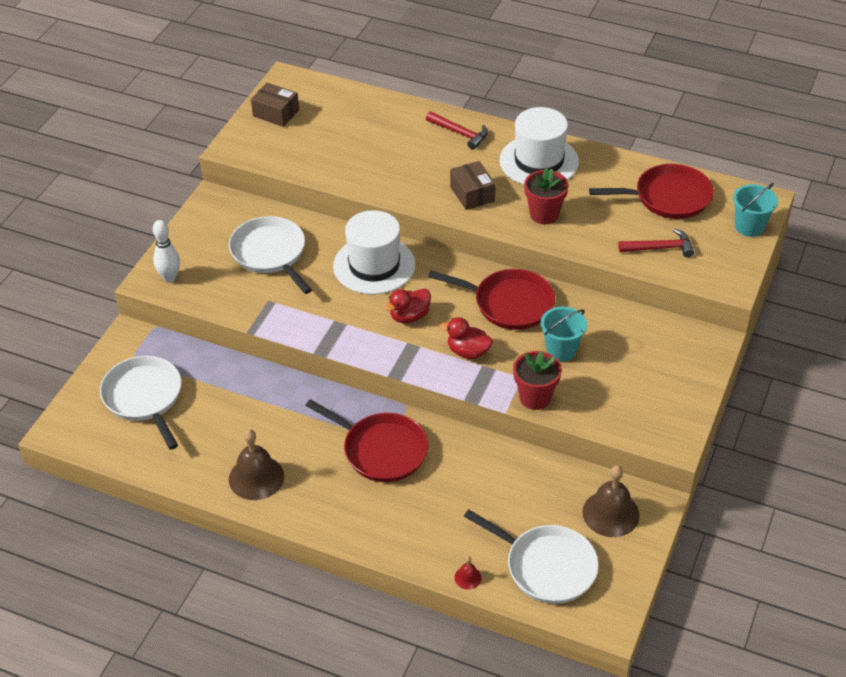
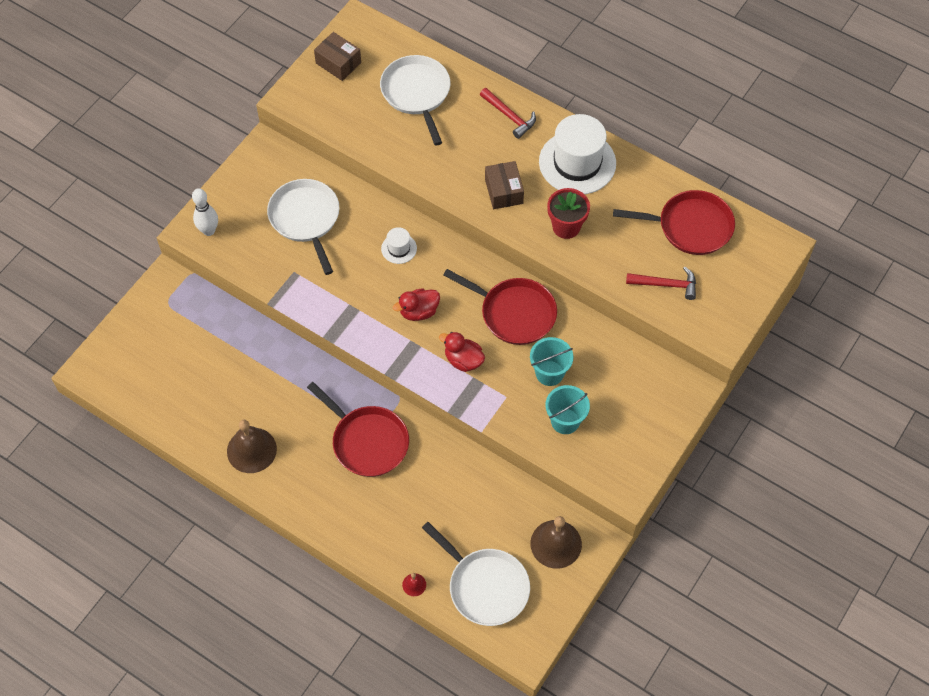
camera: 10 degrees right, 15 degrees up
(144, 397) = (168, 348): white pan -> white pan (416, 93)
(374, 265) = (399, 248): white hat -> white hat, size x0.46
(535, 397) = (512, 420): red flower pot -> none
(749, 227) = (759, 274): turquoise bucket -> turquoise bucket (565, 421)

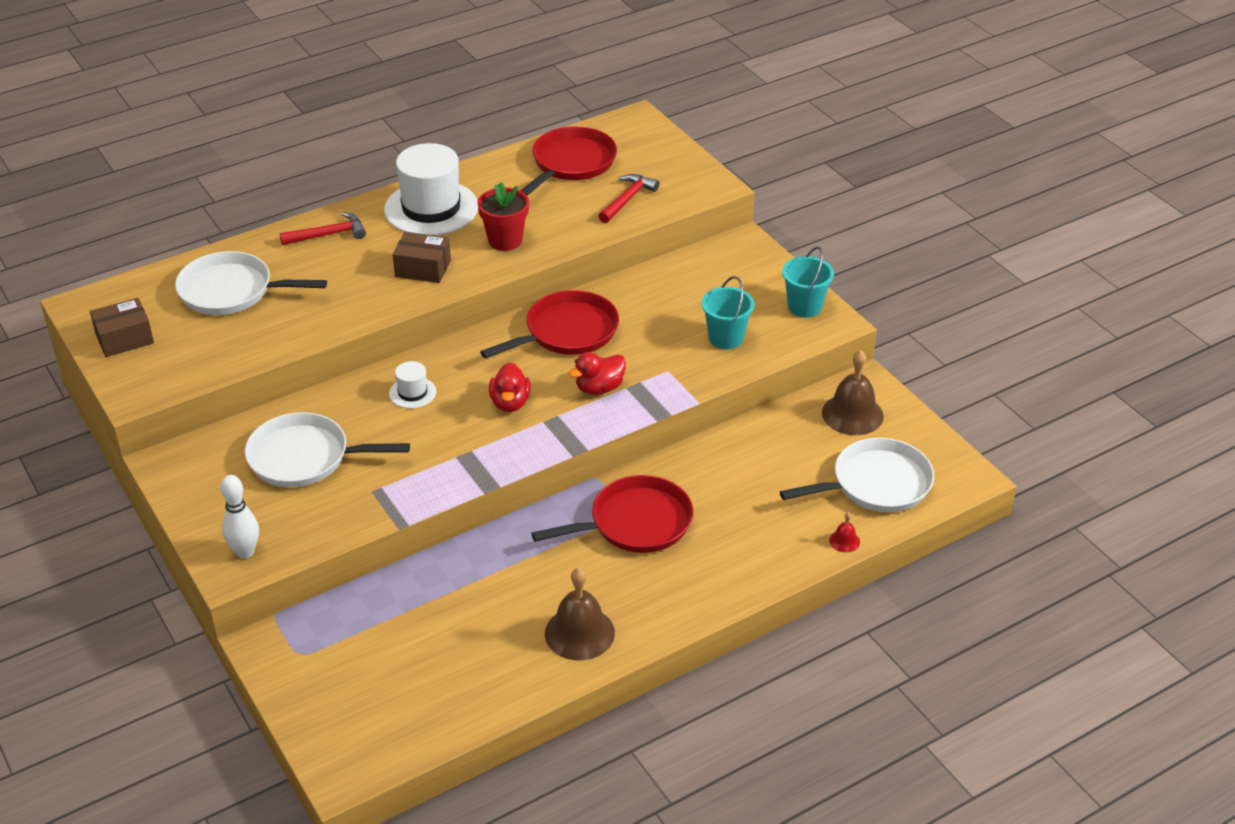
camera: 65 degrees left, 20 degrees down
(549, 373) = (660, 330): turquoise bucket -> turquoise bucket (804, 306)

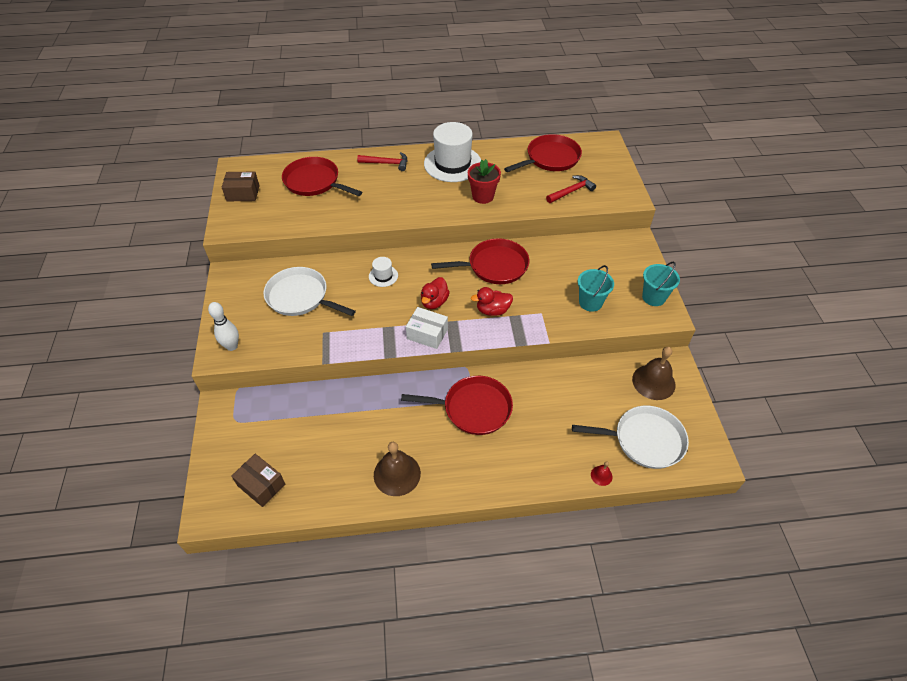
camera: 25 degrees right, 10 degrees up
(231, 291) = (314, 182): white pan -> red pan
(423, 268) = (425, 200): brown box -> brown box (261, 485)
(526, 445) = (427, 334): none -> white box

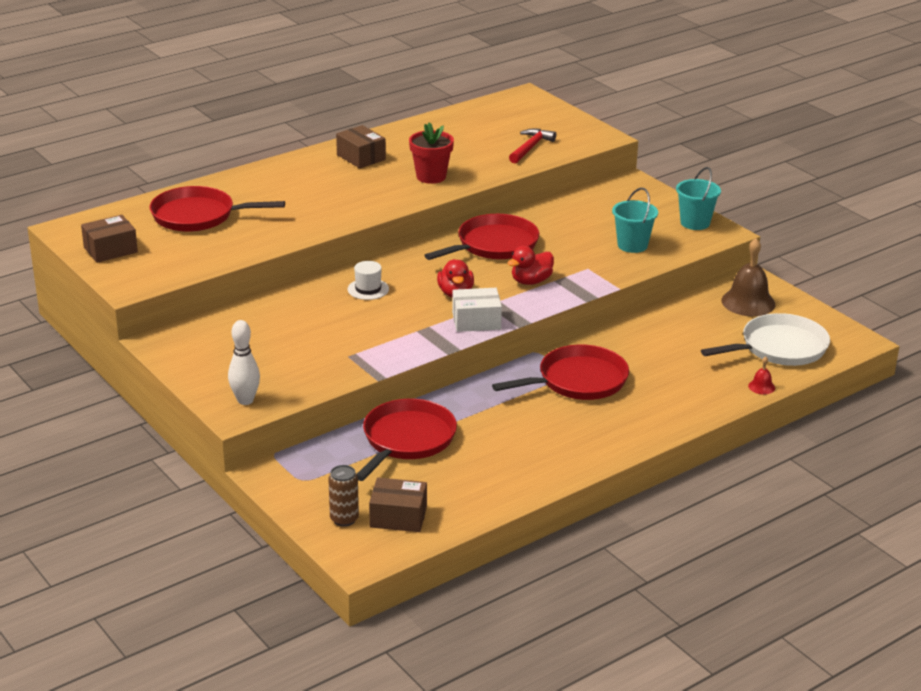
camera: 30 degrees left, 20 degrees down
(229, 470) = (344, 519): none -> brown can
(300, 297) = (282, 335): white pan -> none
(387, 163) = (275, 176): red hammer -> none
(397, 474) = (546, 456): brown bell -> none
(452, 164) = (361, 157): white hat -> brown box
(550, 158) = (476, 125): red pan -> red pan (407, 440)

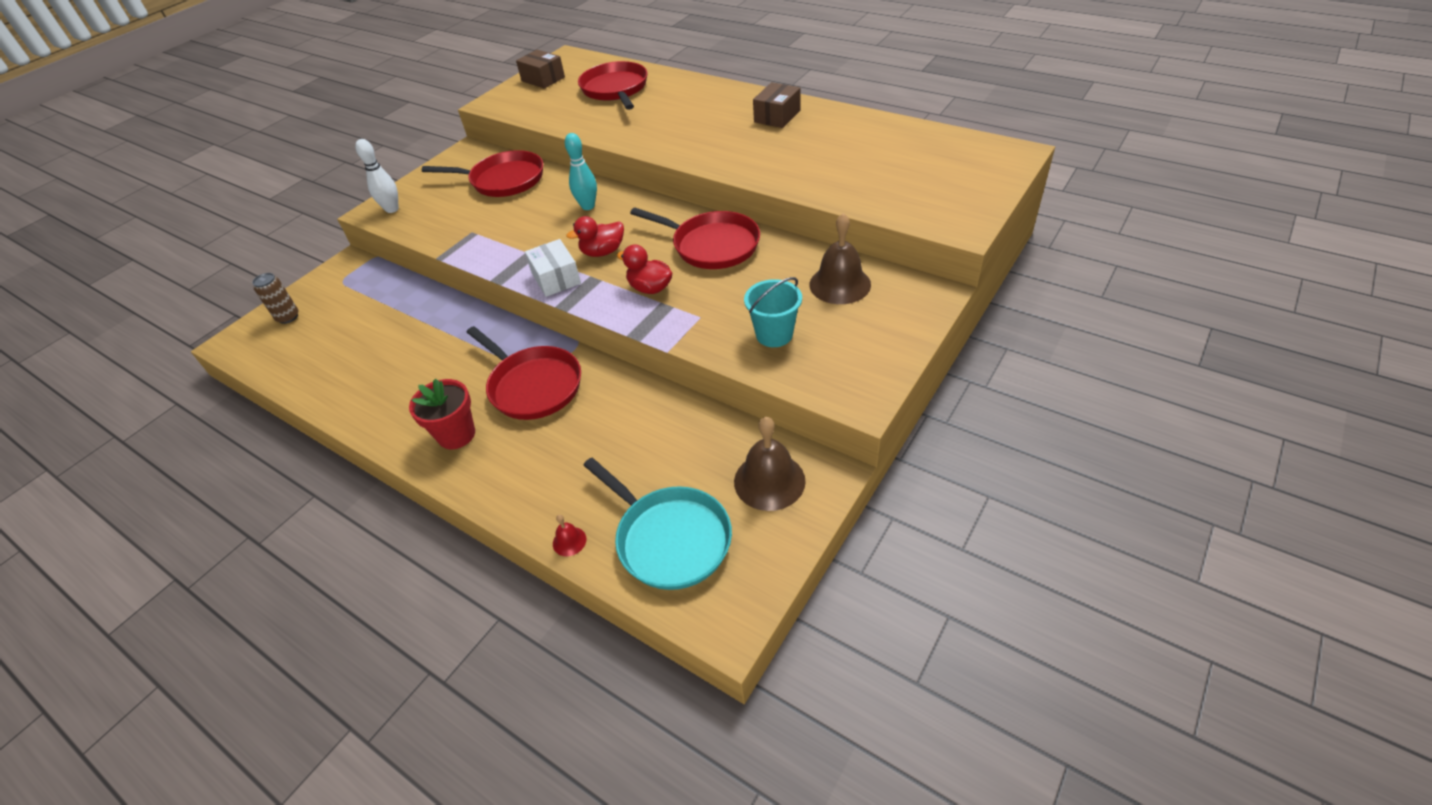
camera: 75 degrees right, 15 degrees up
(368, 289) = (588, 206): white hat -> turquoise bowling pin
(398, 517) = (291, 343): brown box -> none
(407, 440) = (406, 312): red pan -> red pan (504, 180)
(431, 177) = (767, 159): red flower pot -> red flower pot (456, 435)
(530, 147) = (886, 191): red hammer -> none
(593, 209) = (840, 284): none -> brown bell
(695, 223) = (868, 369): turquoise bucket -> none
(780, 348) = (670, 539): white pan -> turquoise pan

